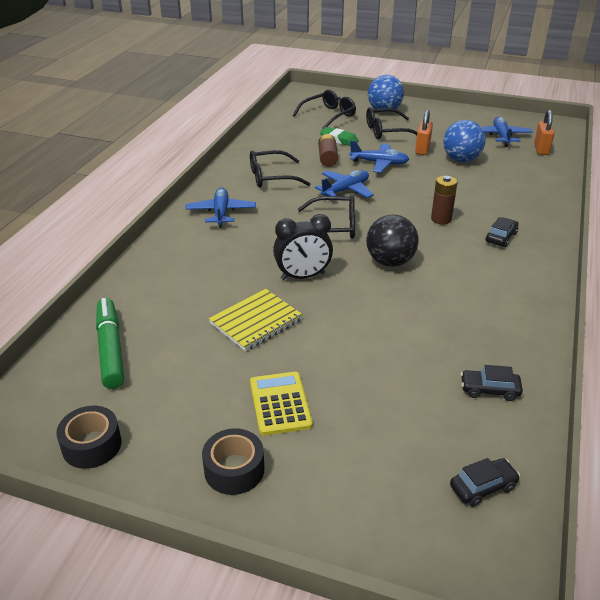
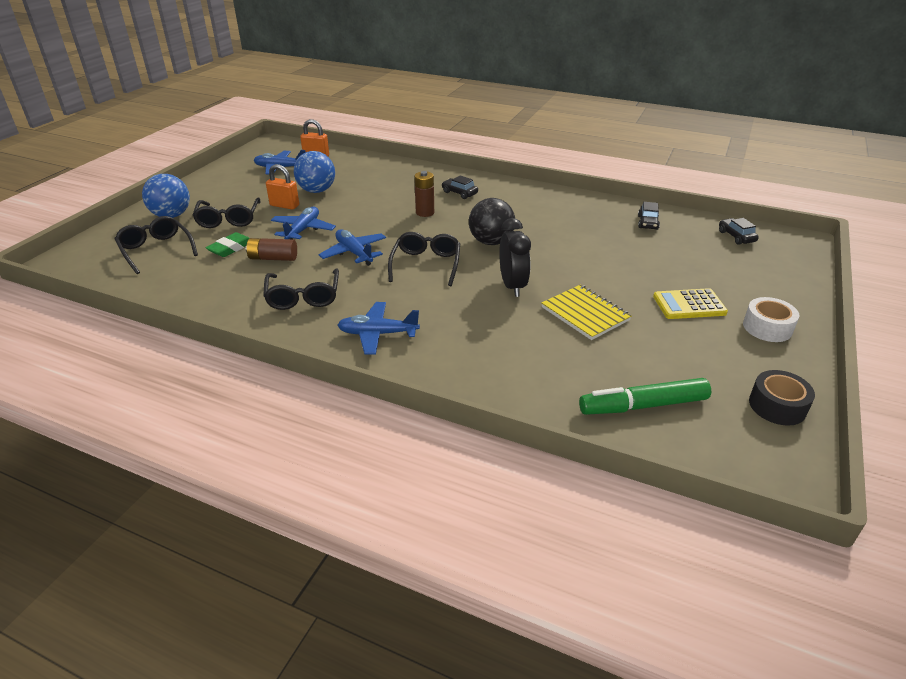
camera: 85 degrees left, 0 degrees up
(234, 469) = (767, 327): black tape -> white tape

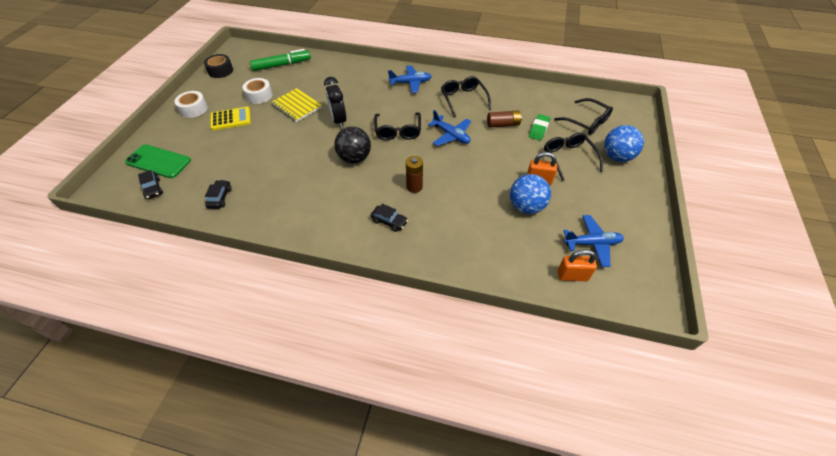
camera: 170 degrees right, 15 degrees up
(303, 230) = (502, 153): blue plane -> none
(660, 339) = (259, 95): none -> white tape
(756, 261) = (158, 161): none -> green phone

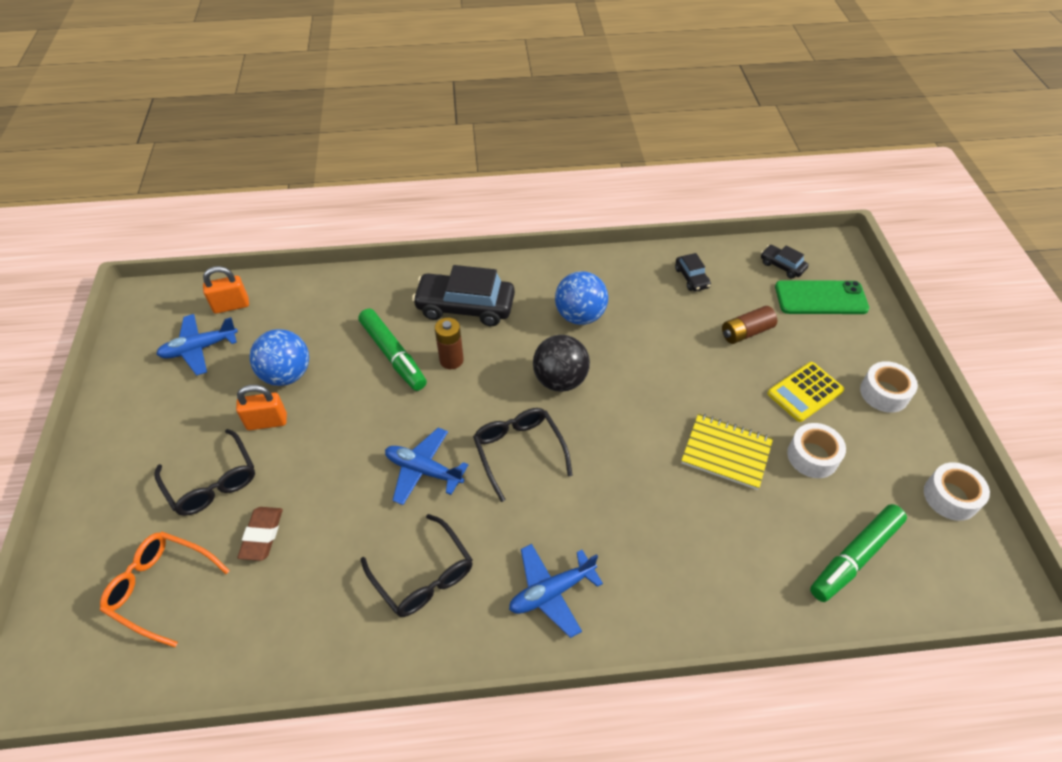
camera: 160 degrees right, 0 degrees up
(220, 71) = (950, 497): black tape -> white tape
(338, 120) = (631, 443): black clock -> none
(389, 221) = (465, 307): black car -> black car, size x2.04
(451, 200) = (393, 355): none -> green marker
(503, 124) = (332, 527): brown battery -> brown battery (746, 332)
(538, 129) = (262, 535): green eraser -> brown eraser
(586, 122) = (161, 588): black glasses -> orange glasses
(616, 157) = (123, 511): blue ball -> blue ball (580, 316)

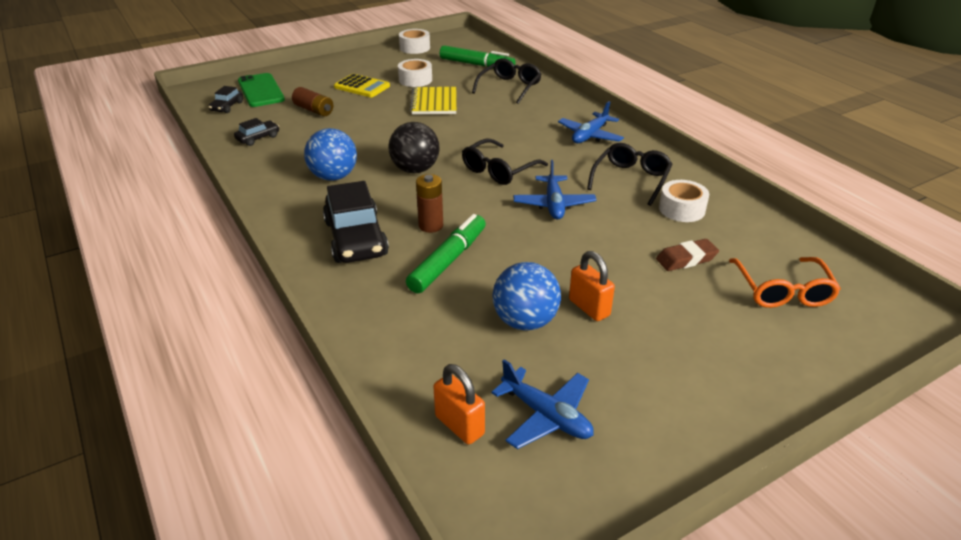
camera: 115 degrees left, 15 degrees down
(212, 482) = (677, 311): black glasses -> black glasses (509, 87)
(551, 592) = (590, 135): blue plane -> blue plane turned 90 degrees clockwise
(884, 393) = (346, 66): white tape -> white tape (681, 209)

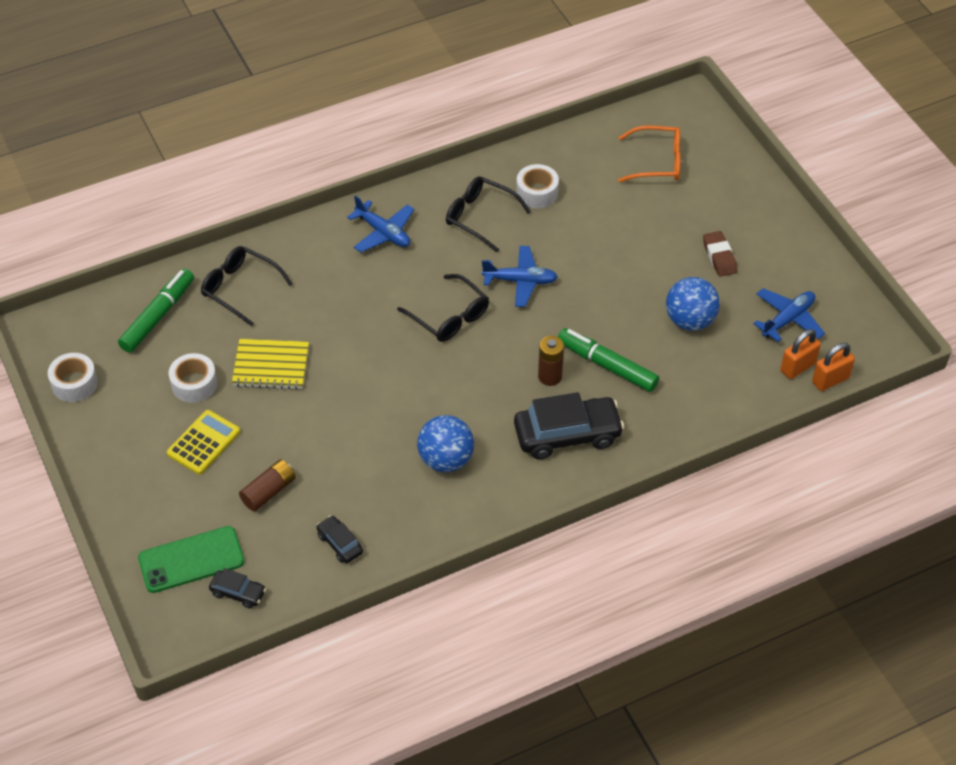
camera: 85 degrees left, 15 degrees up
(415, 169) = (439, 387): black ball -> none
(589, 308) = (674, 279): orange padlock -> orange padlock (830, 380)
(686, 259) = (613, 207): brown eraser -> brown eraser (719, 257)

